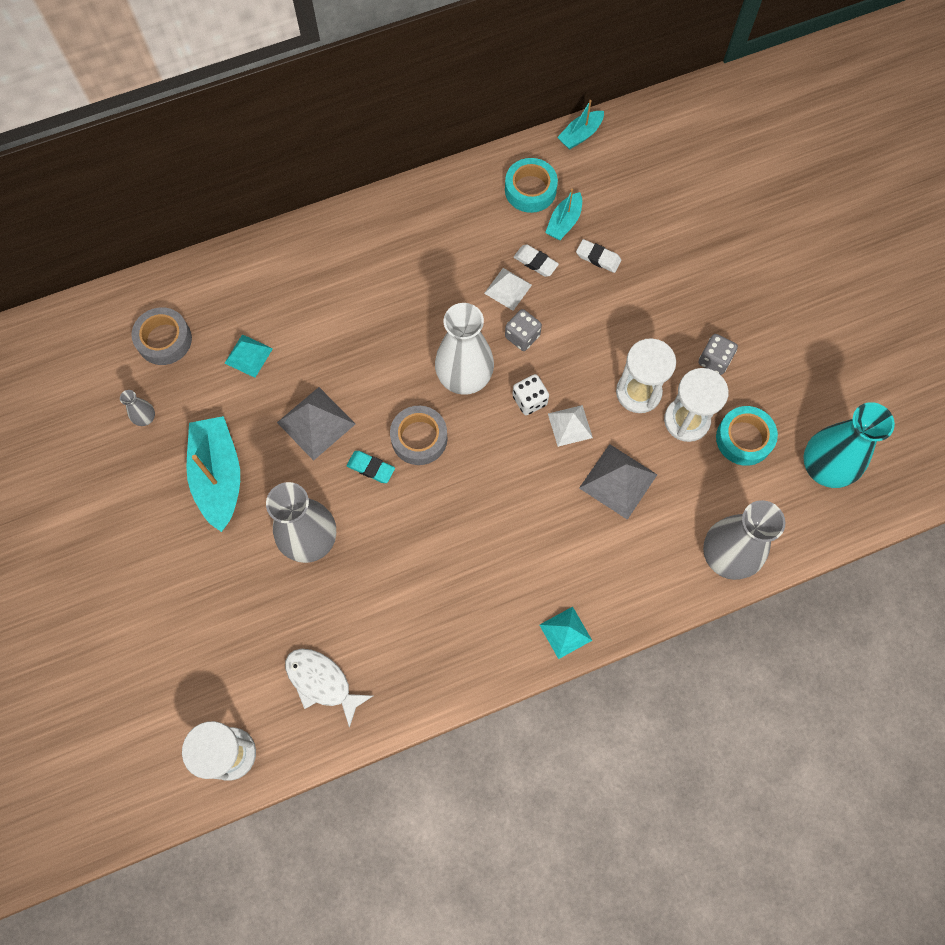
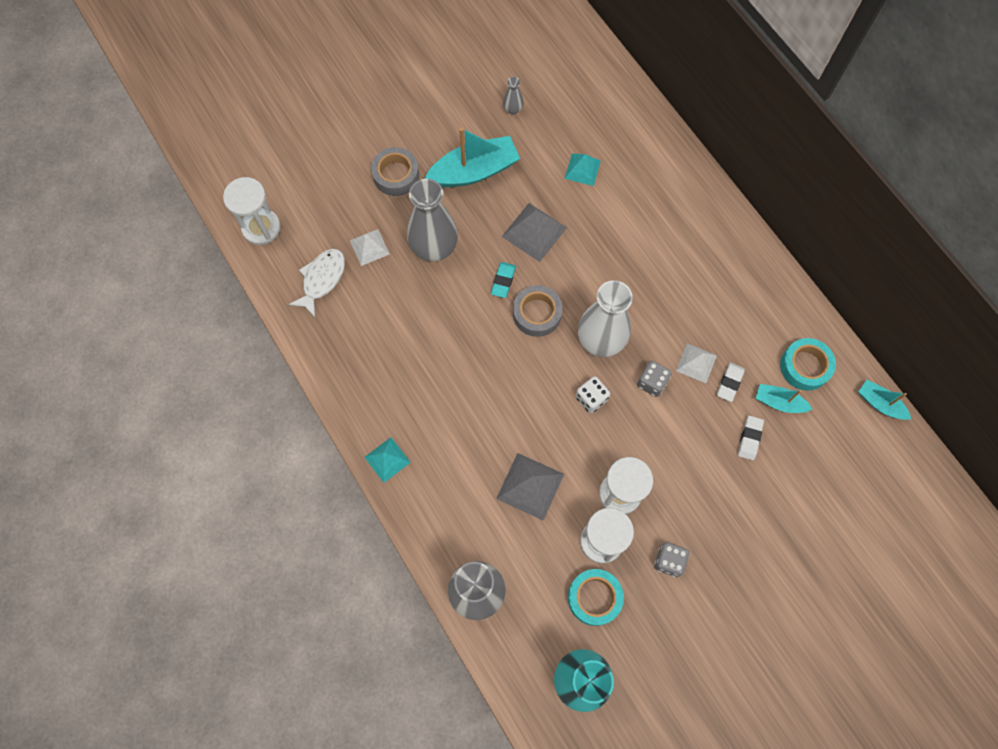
camera: 80 degrees right, 0 degrees up
(164, 340) = (582, 106): grey tape -> grey tape (396, 175)
(570, 425) = (574, 437): white pyramid -> white pyramid (369, 247)

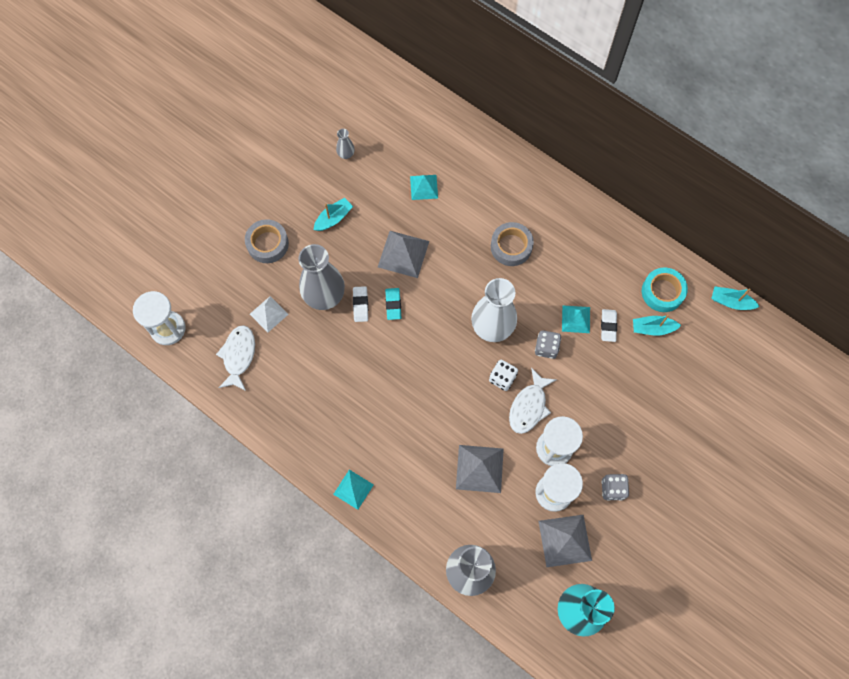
camera: 20 degrees left, 0 degrees up
(474, 171) = (333, 218): turquoise boat -> turquoise boat, size x0.54
(537, 313) = (431, 322): grey tape -> grey tape (511, 246)
(594, 598) = (565, 540): turquoise tape -> grey pyramid
(609, 439) = (529, 406): none -> white fish
(696, 363) = (576, 319): white pyramid -> turquoise pyramid
(749, 438) = (640, 366): white eraser -> white eraser (360, 305)

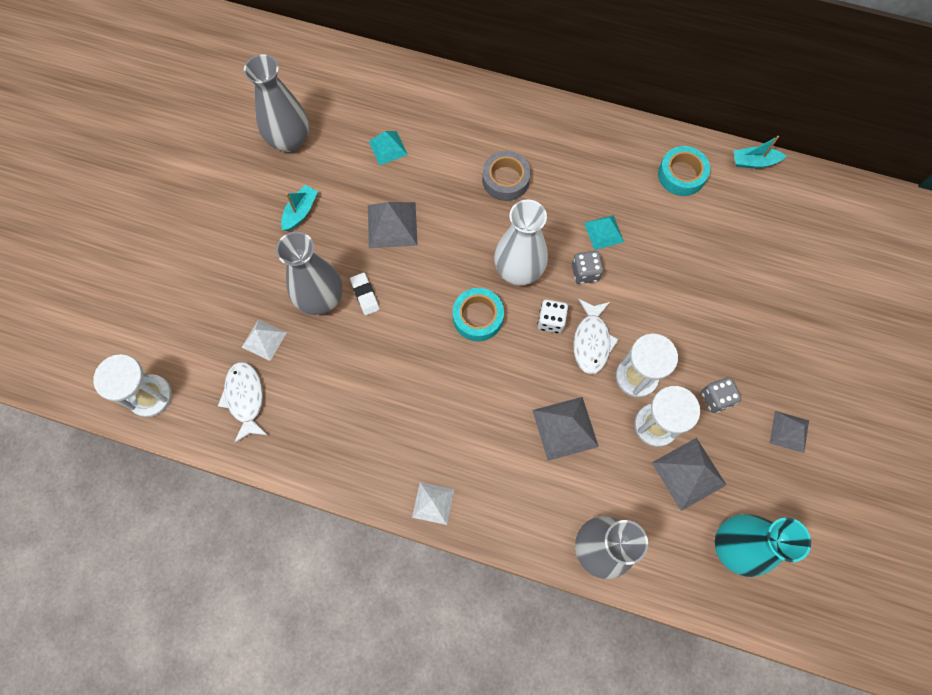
camera: 20 degrees left, 0 degrees up
(267, 244) = (235, 263): grey tape -> none
(346, 154) = (289, 140): grey vase -> grey vase, size x2.31
(353, 489) = (433, 503): turquoise pyramid -> white pyramid
(393, 304) = (401, 282): turquoise eraser -> none
(444, 354) = (478, 317): none -> turquoise tape
(608, 326) = (640, 228): white eraser -> none
(652, 328) = (687, 215): turquoise boat -> none
(662, 537) = (789, 431): none -> grey pyramid

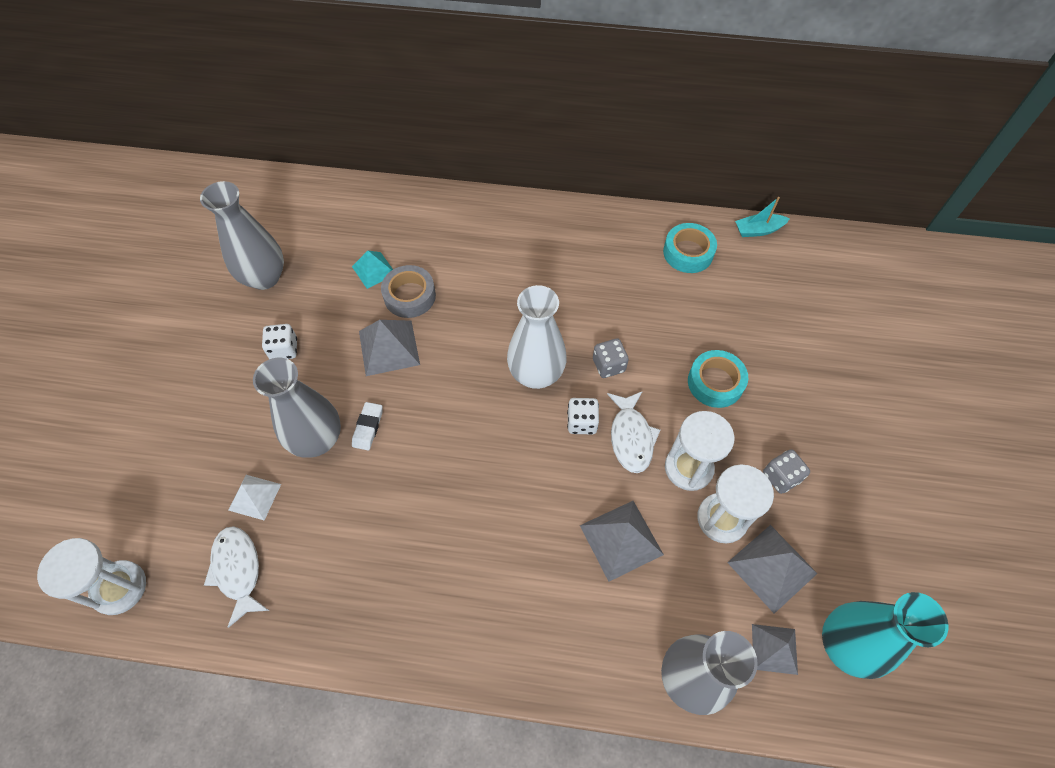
camera: 10 degrees left, 10 degrees down
(300, 212) = (284, 349): turquoise boat -> white dice
(365, 295) = (368, 427): white eraser -> white eraser turned 45 degrees clockwise
(433, 503) = (482, 658): white pyramid -> none
(478, 317) = (499, 431): turquoise tape -> turquoise tape (715, 383)
(505, 180) = (505, 284): grey tape -> grey tape (409, 296)
(604, 232) = (620, 321): turquoise pyramid -> none
(789, 431) = (869, 500): grey pyramid -> grey pyramid (774, 649)

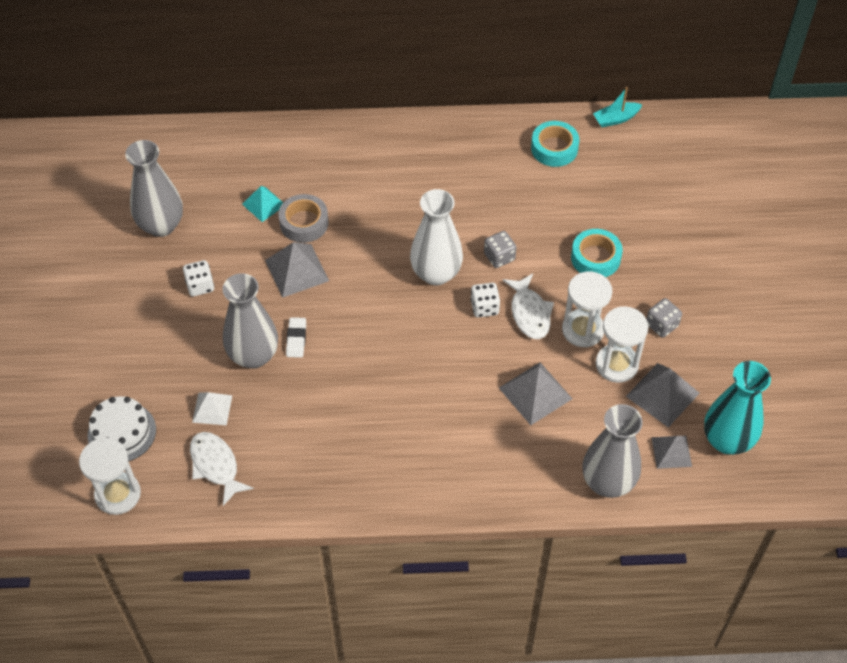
camera: 10 degrees left, 5 degrees down
(149, 509) = (122, 432): none -> white cake

